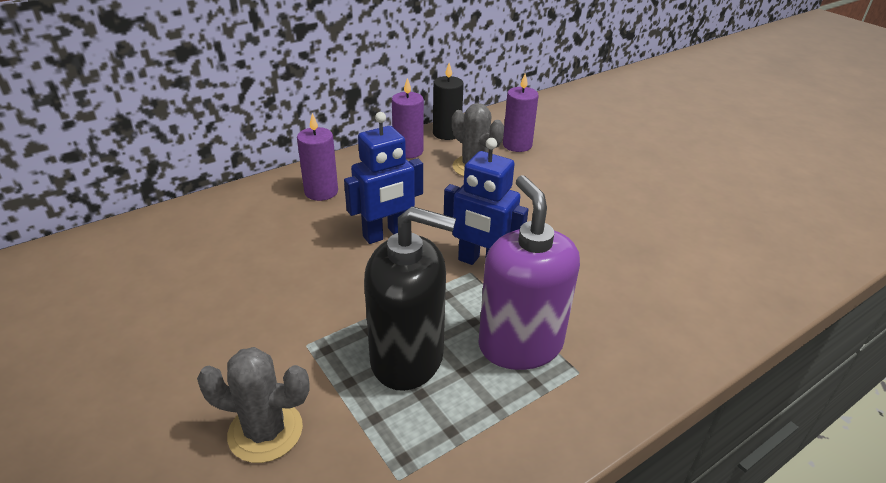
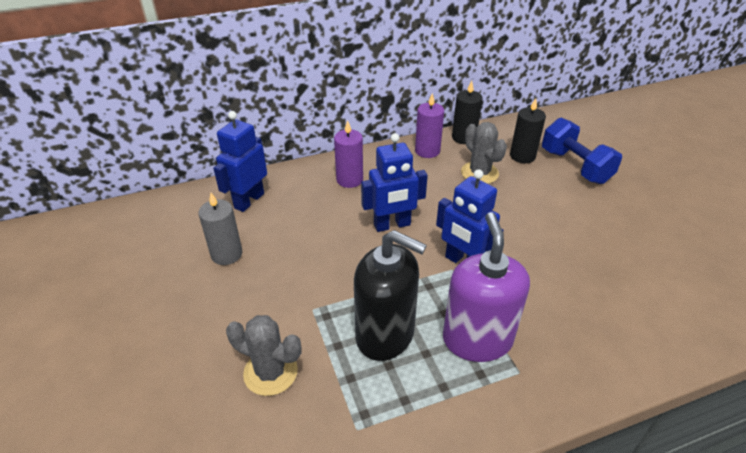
camera: 15 degrees right, 5 degrees up
(175, 297) = (226, 254): none -> grey candle
(194, 230) = (249, 201): none -> blue robot
(517, 145) = (522, 156): purple candle -> black candle
(576, 149) = (575, 166): none -> blue dumbbell

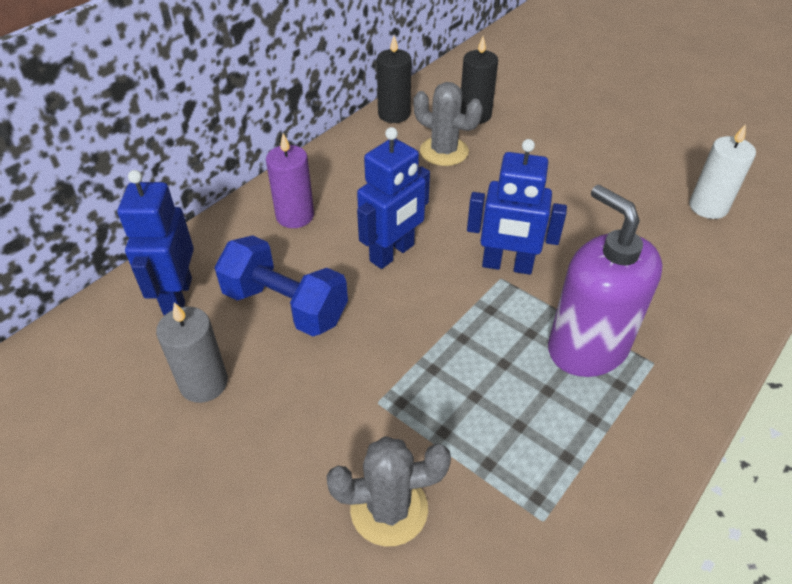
camera: 30 degrees left, 5 degrees up
(385, 334) = (487, 390): black soap dispenser -> none
(427, 151) = (363, 145): purple candle -> none
(575, 166) = (537, 108): blue dumbbell -> blue dumbbell (285, 306)
(661, 284) = (708, 207): none -> white candle

